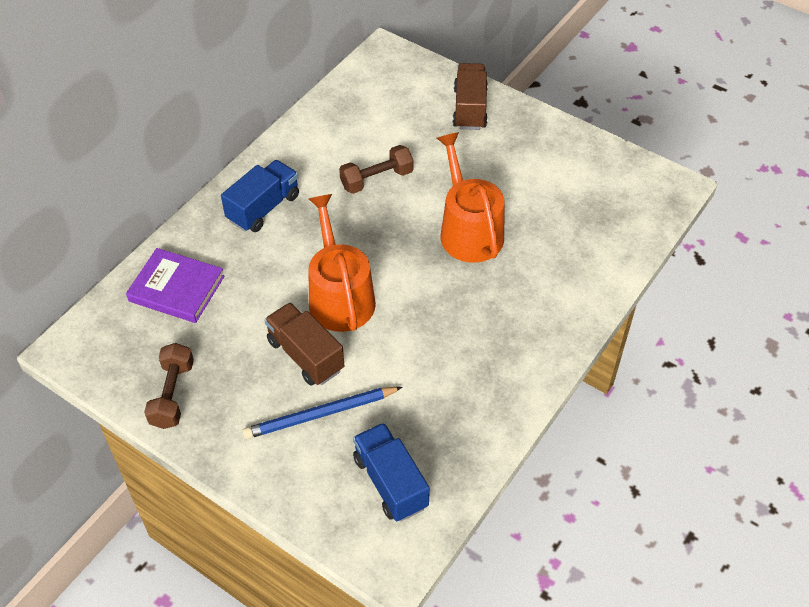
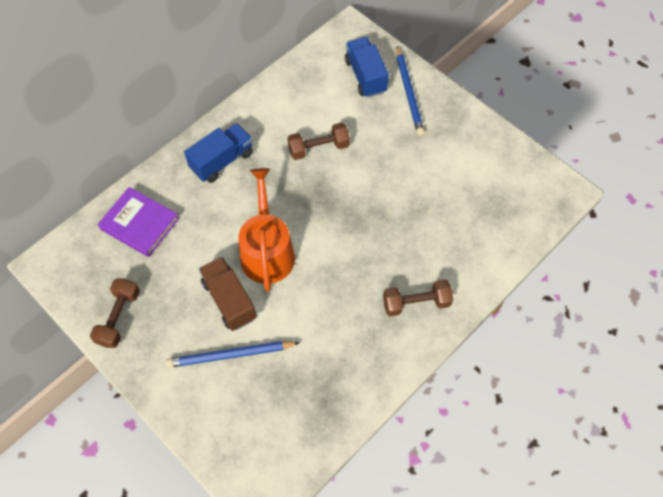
camera: 10 degrees right, 10 degrees up
(390, 482) = (274, 425): blue truck -> blue truck (365, 76)
(468, 230) = (384, 207): orange watering can -> none
(469, 109) = (409, 93): brown truck -> blue pencil
(530, 326) = (416, 303): none -> brown dumbbell

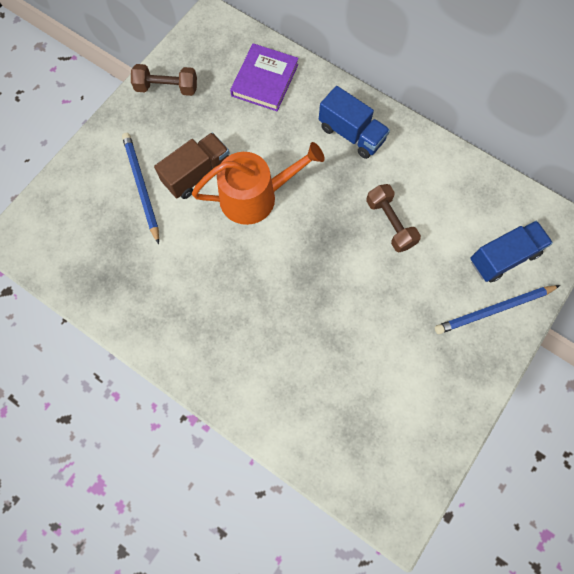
camera: 80 degrees right, 10 degrees up
(416, 303) = (219, 352): brown dumbbell -> none

